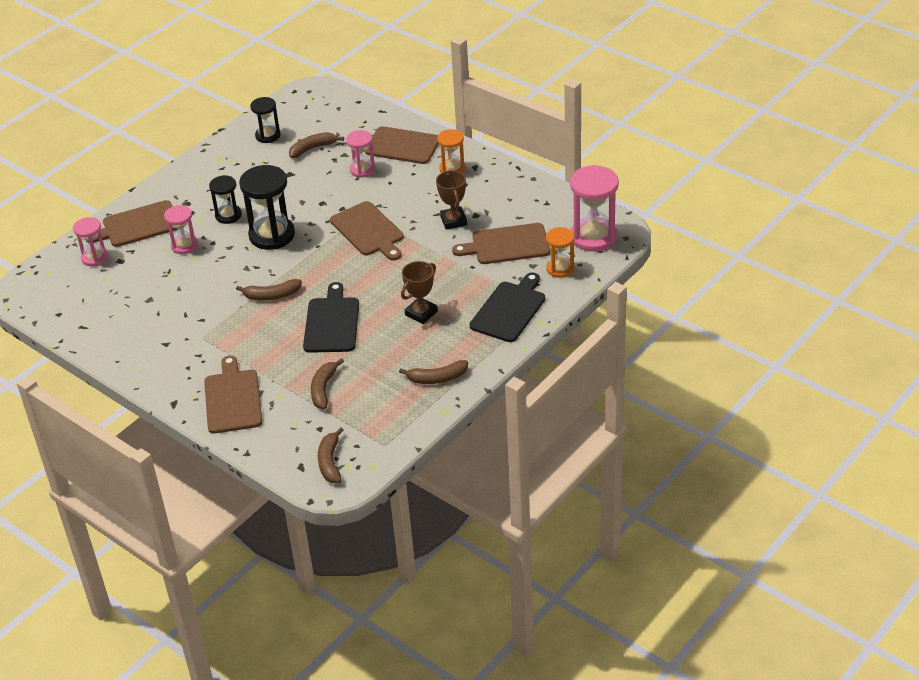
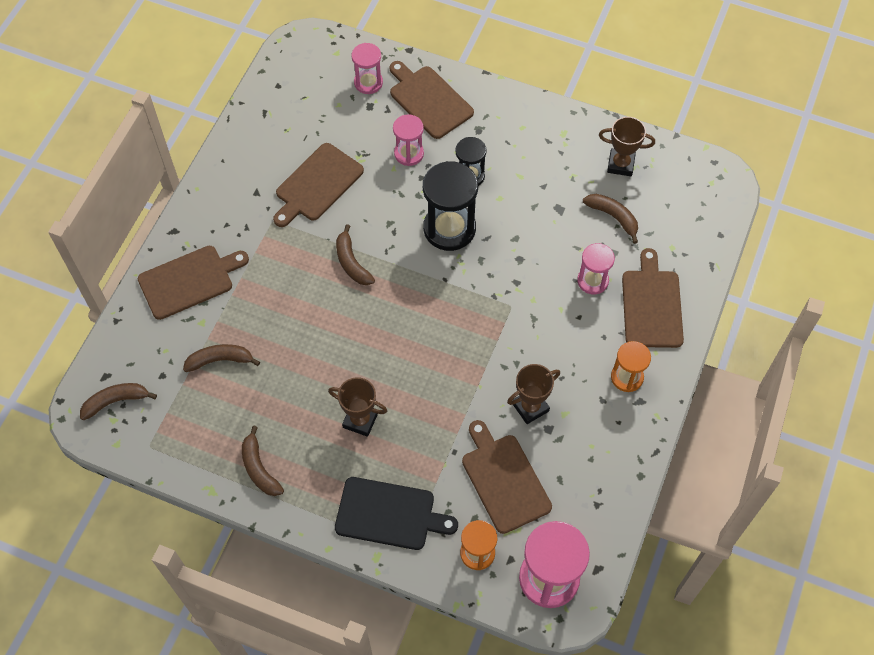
camera: 70 degrees right, 20 degrees up
(268, 136) = (620, 164): black hourglass -> brown trophy
(332, 322) = (323, 335): black cutting board -> none
(368, 231) = (485, 322): brown cutting board -> brown cutting board (317, 184)

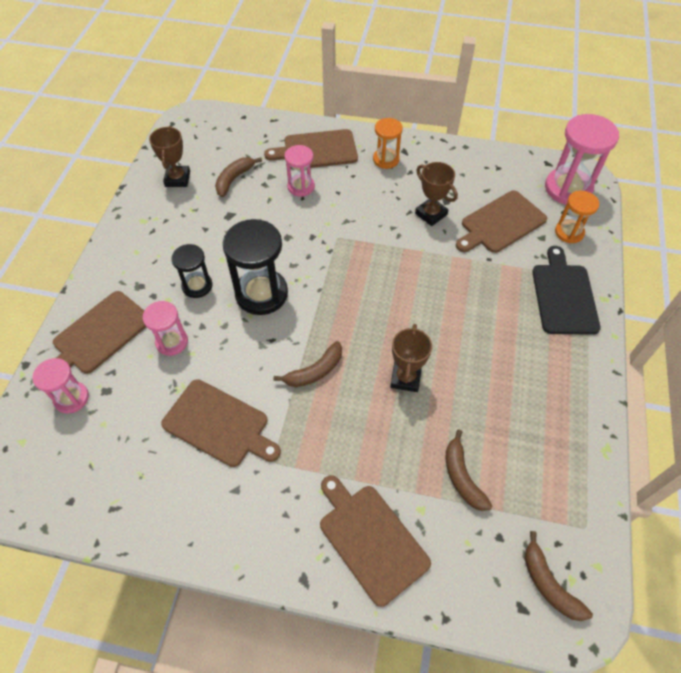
camera: 100 degrees left, 5 degrees down
(259, 468) = (566, 409): brown banana -> none
(360, 420) = (485, 333): brown trophy -> brown trophy (405, 378)

